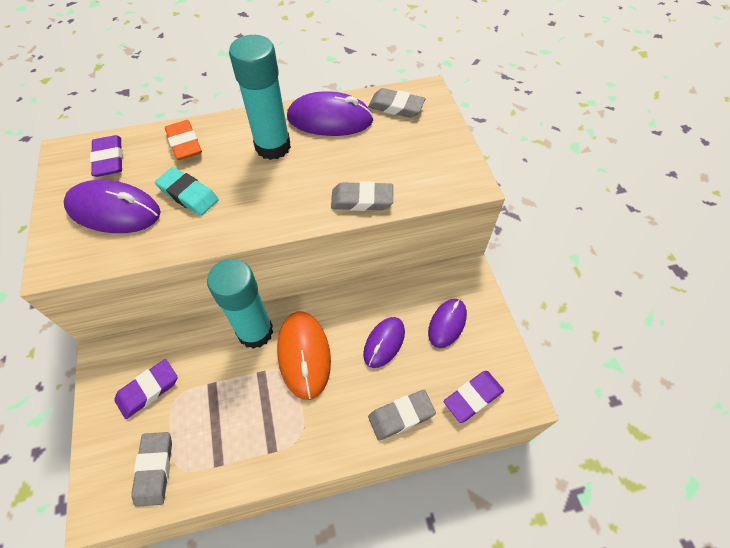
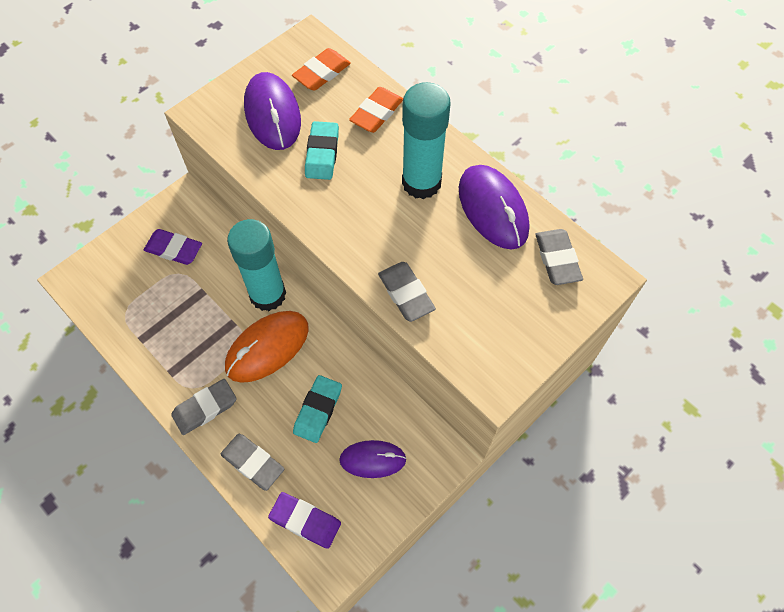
camera: 60 degrees right, 5 degrees up
(109, 159) = (322, 73): purple eraser -> orange eraser
(154, 469) = (116, 297): grey eraser -> grey eraser (205, 408)
(384, 343) = (318, 410): purple mouse -> turquoise eraser

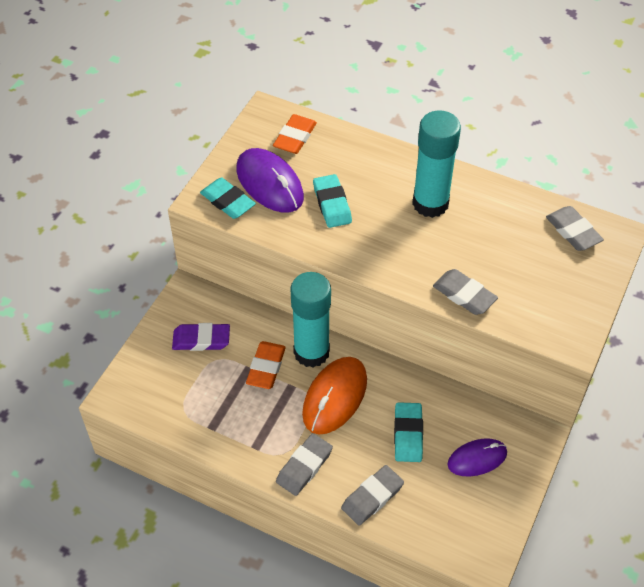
camera: 20 degrees left, 10 degrees down
(223, 121) = (227, 201): none -> turquoise eraser
(253, 463) = (372, 497): grey eraser -> grey eraser turned 60 degrees counterclockwise
(305, 521) = (444, 528): purple eraser -> none
(376, 113) = (361, 158): orange eraser -> orange eraser (266, 367)
(493, 209) = (501, 207): purple mouse -> none

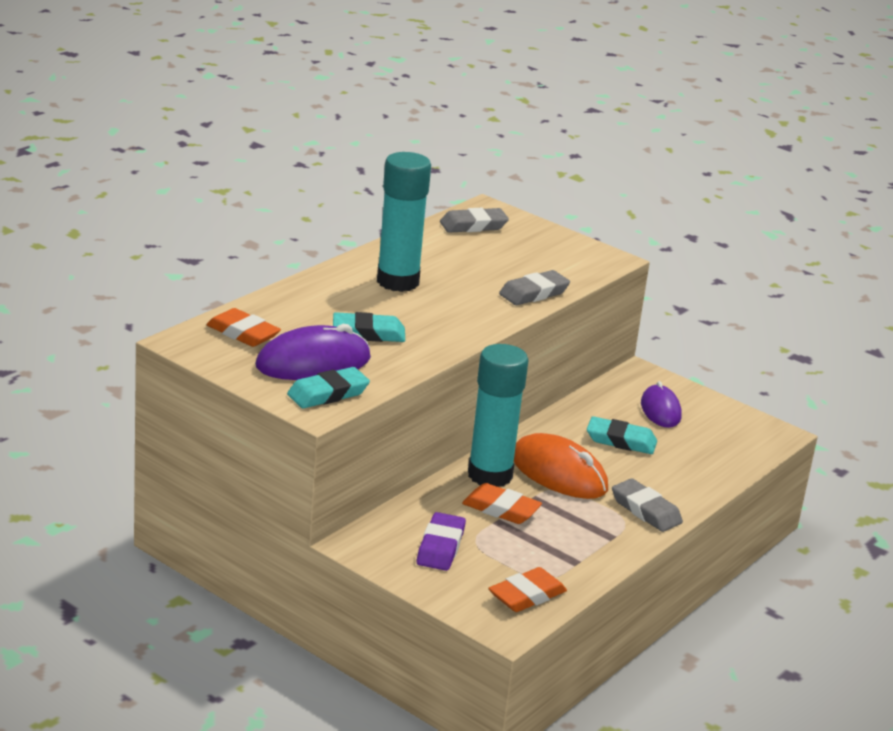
camera: 80 degrees left, 25 degrees down
(157, 402) = (527, 595): none -> orange eraser
(372, 497) = (693, 477): grey eraser -> none

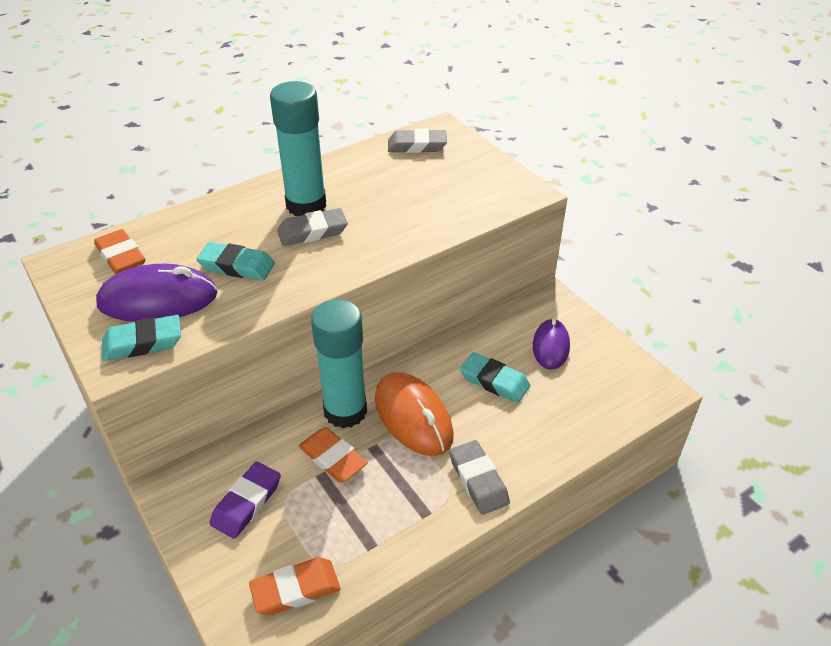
camera: 20 degrees right, 15 degrees up
(534, 293) = (429, 228): grey eraser -> grey eraser (312, 232)

